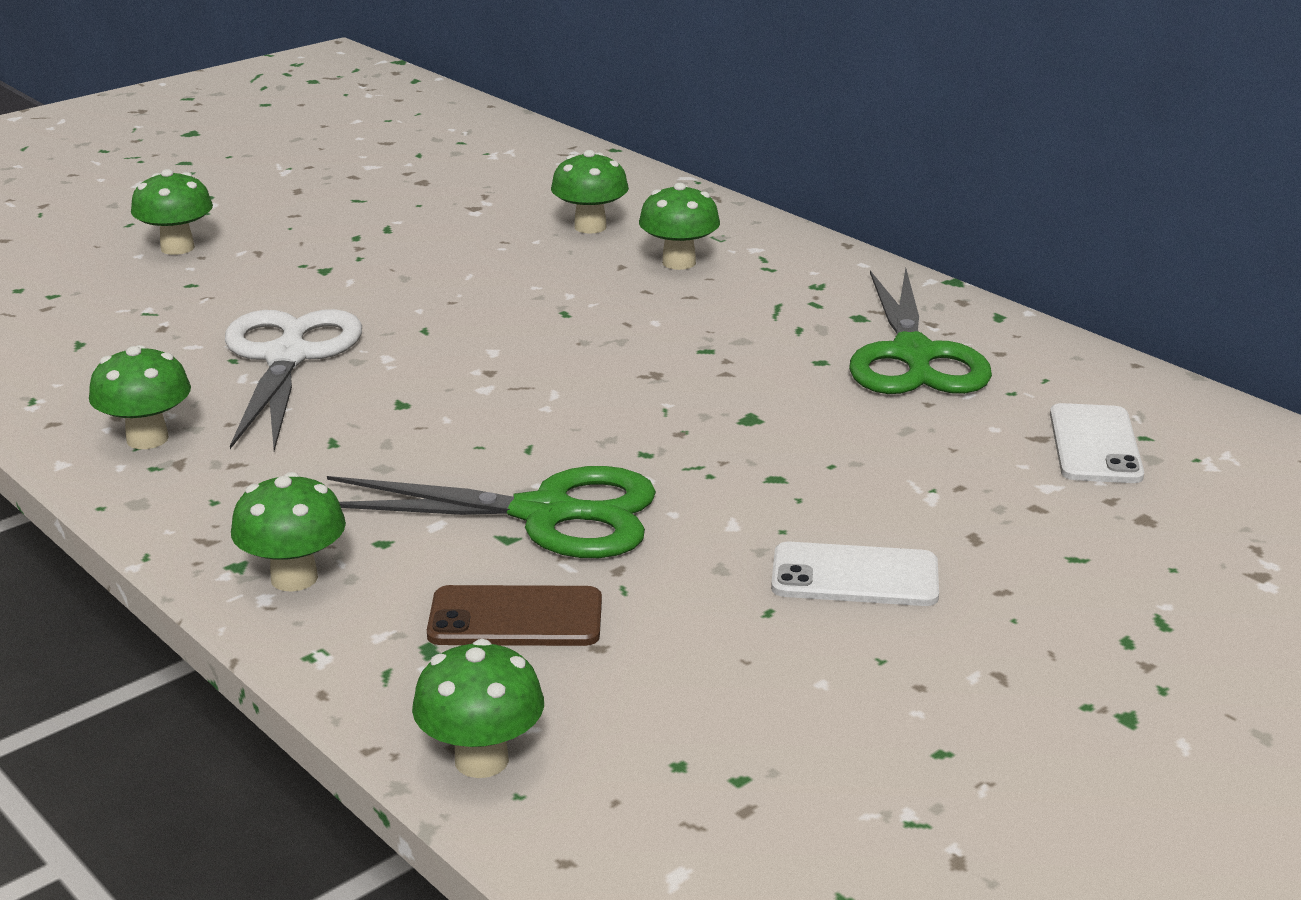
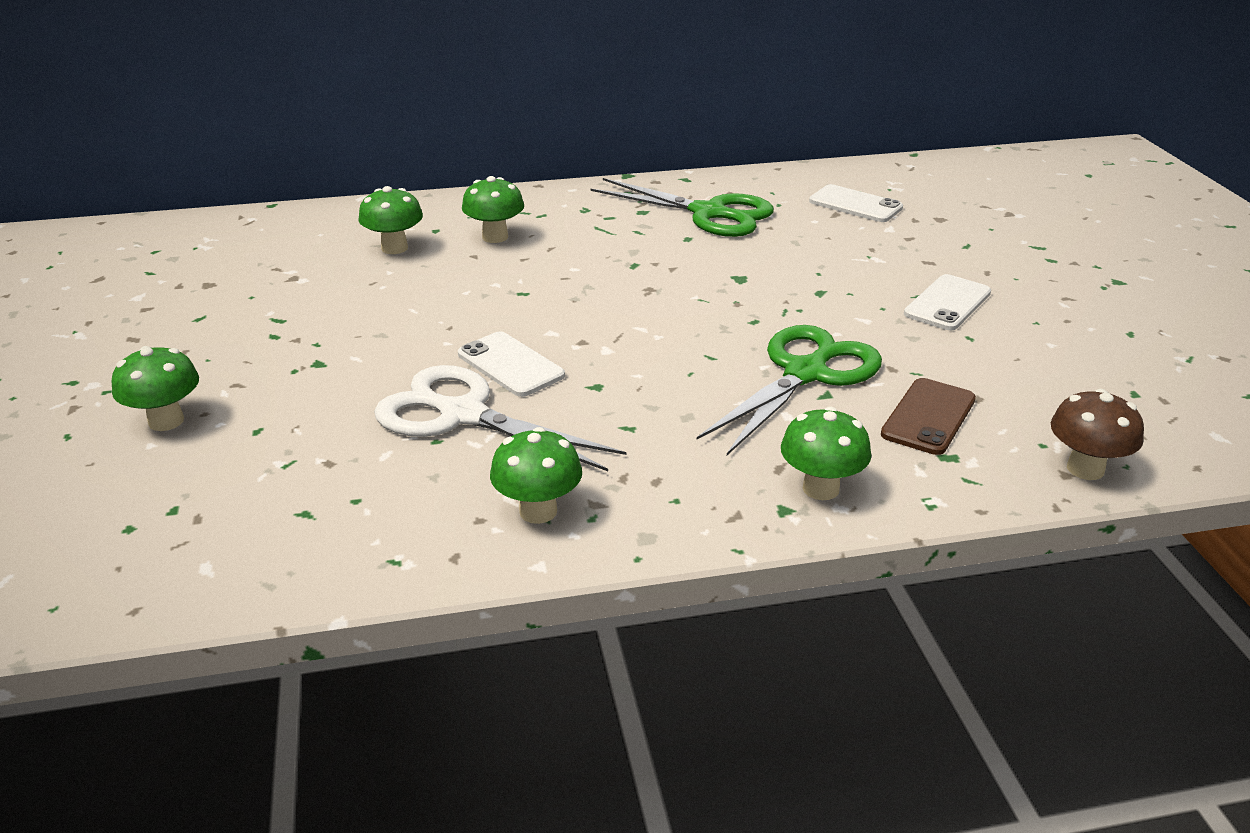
camera: 60 degrees left, 5 degrees up
(403, 351) = (510, 365): none -> white phone
(481, 760) = (1085, 469): green mushroom -> brown mushroom

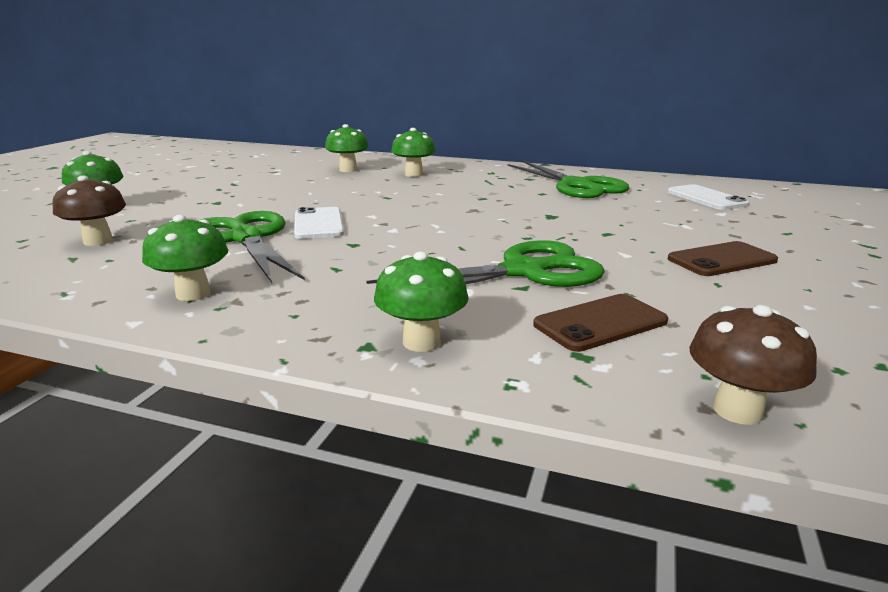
camera: 30 degrees right, 10 degrees down
(284, 478) = (98, 241): none -> brown mushroom
(463, 415) = (246, 238): white scissors -> green scissors
(947, 303) = (722, 260): white phone -> brown phone

